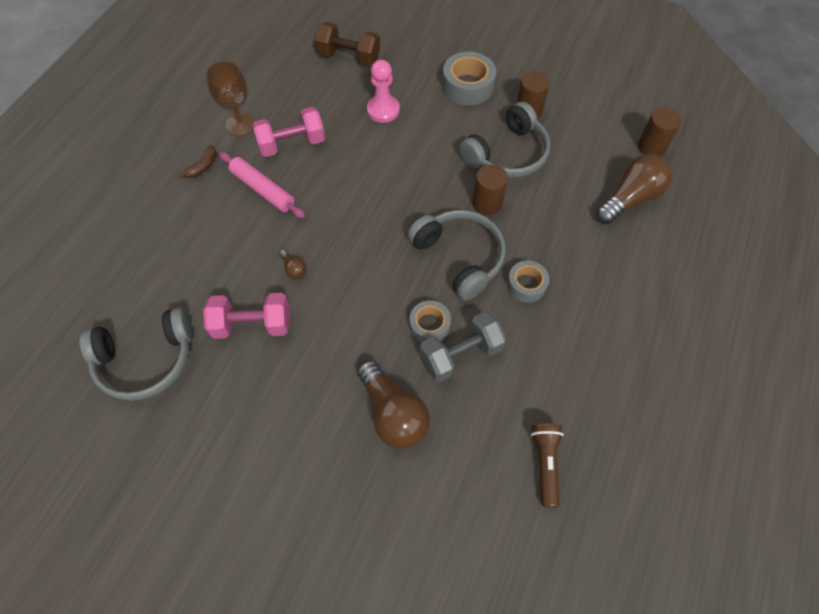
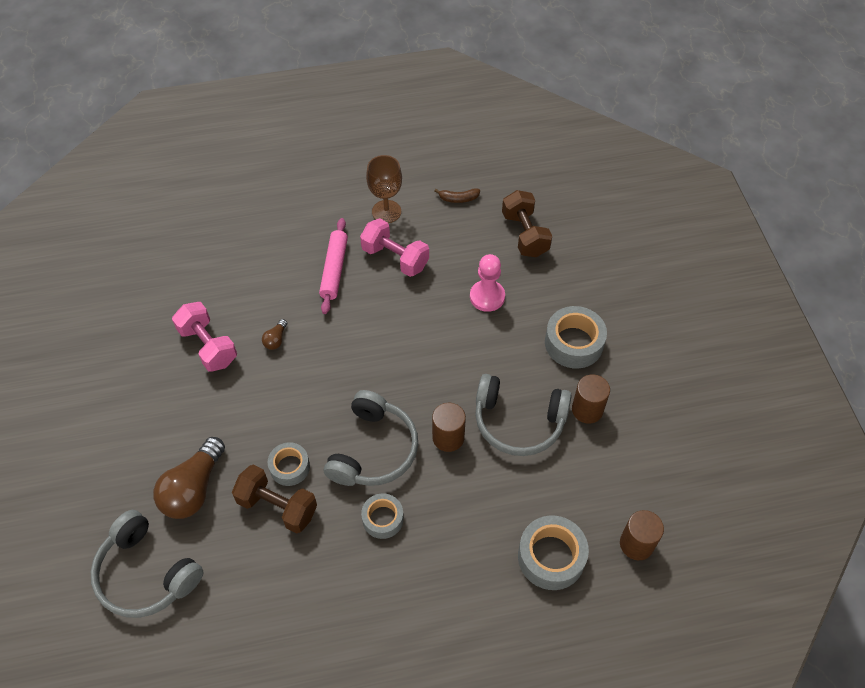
camera: 55 degrees right, 5 degrees down
(146, 360) = (137, 302): grey headphones -> grey headphones (146, 574)
(202, 167) = (325, 217): brown banana -> brown banana (458, 198)
(460, 354) = (277, 506): grey dumbbell -> brown dumbbell
(545, 463) = (218, 629): brown flashlight -> none
(630, 199) = (551, 557): brown light bulb -> grey tape

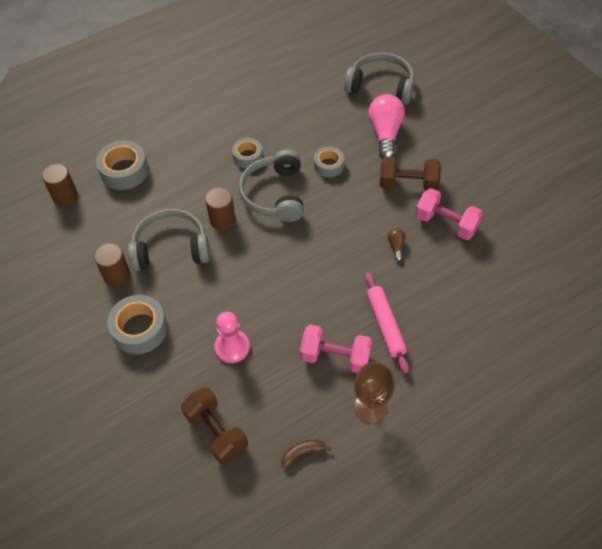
camera: 160 degrees right, 0 degrees up
(193, 489) = (385, 134): brown light bulb -> pink light bulb
(277, 506) = (322, 142): brown dumbbell -> brown dumbbell (408, 184)

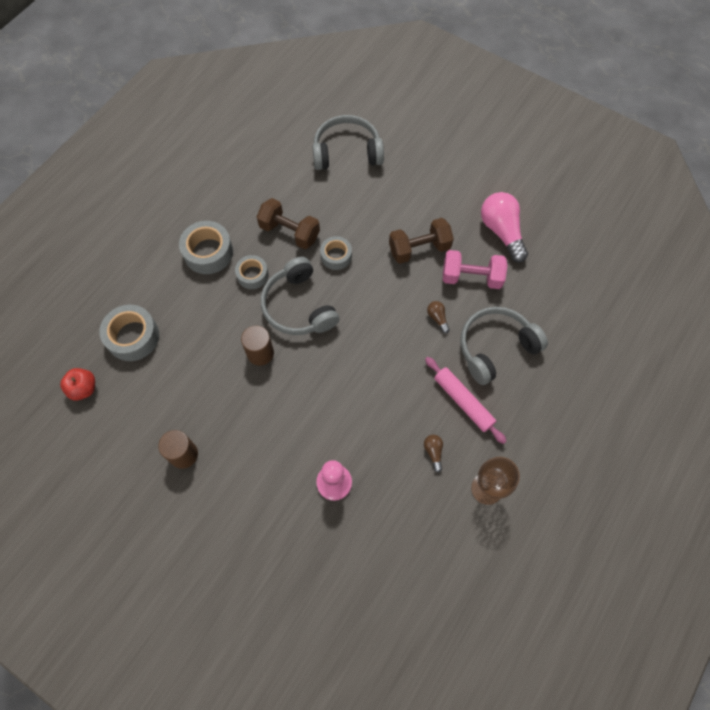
camera: 25 degrees left, 10 degrees up
(65, 196) = (83, 388): brown cylinder -> red apple
(140, 329) = (235, 501): grey tape -> grey tape (208, 252)
(171, 248) = (224, 403): grey headphones -> grey headphones (495, 347)
(216, 431) = (360, 573): brown dumbbell -> brown dumbbell (289, 232)
(303, 453) = (448, 559): brown banana -> none
(335, 357) = (433, 452): pink dumbbell -> brown light bulb
(385, 134) = (374, 203): pink light bulb -> pink light bulb (501, 231)

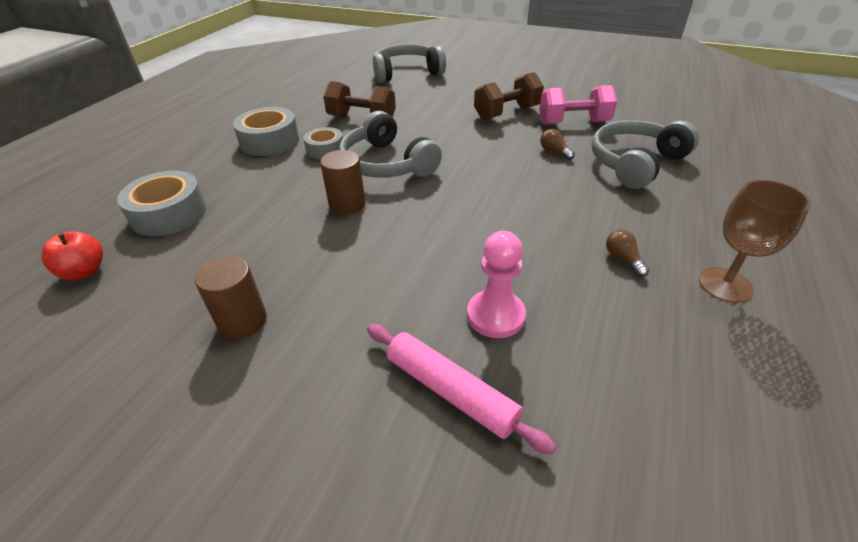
camera: 10 degrees left, 25 degrees down
(336, 256) = (419, 127): grey tape -> none
(463, 401) = (629, 208): pink rolling pin -> pink rolling pin (451, 391)
(501, 231) = (584, 95): pink light bulb -> none

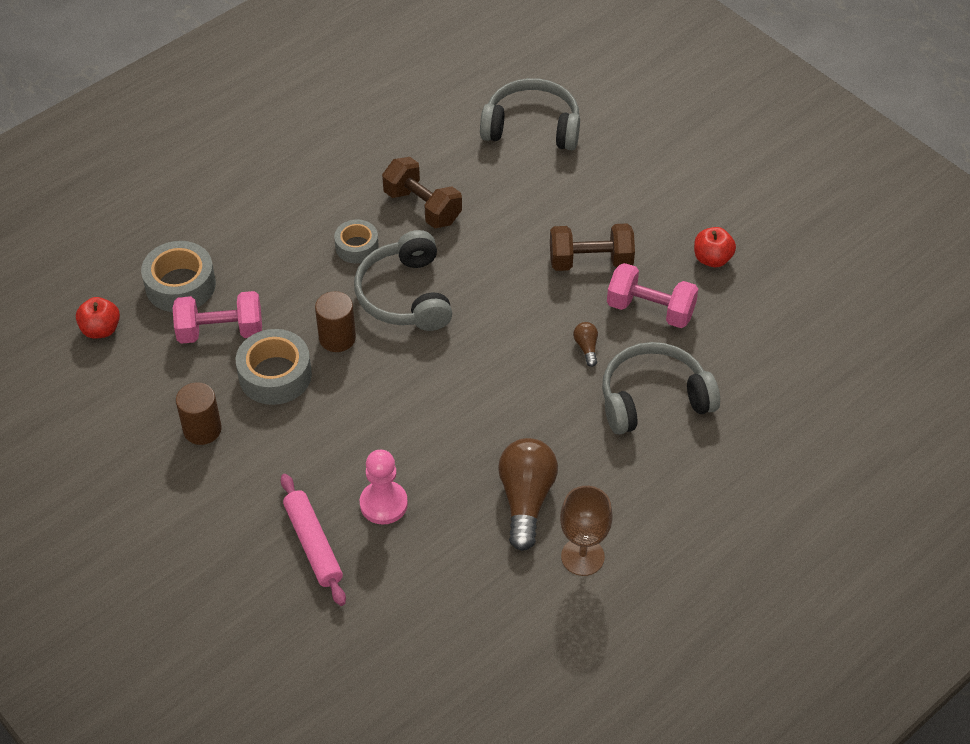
camera: 25 degrees right, 10 degrees up
(226, 233) = (220, 331): none -> pink dumbbell
(270, 141) = (307, 209): grey tape -> grey tape (275, 375)
(581, 93) = (712, 259): none -> red apple
(623, 259) = (526, 499): brown light bulb -> brown light bulb, size x2.25

